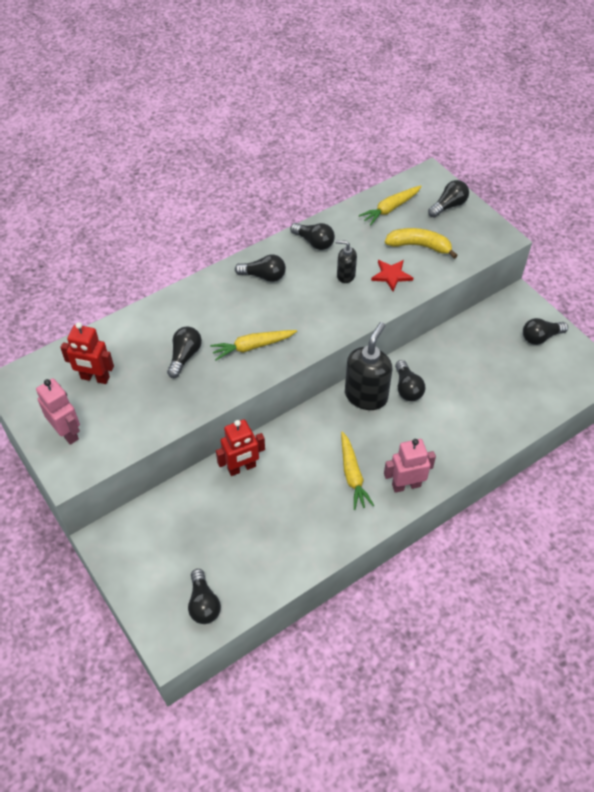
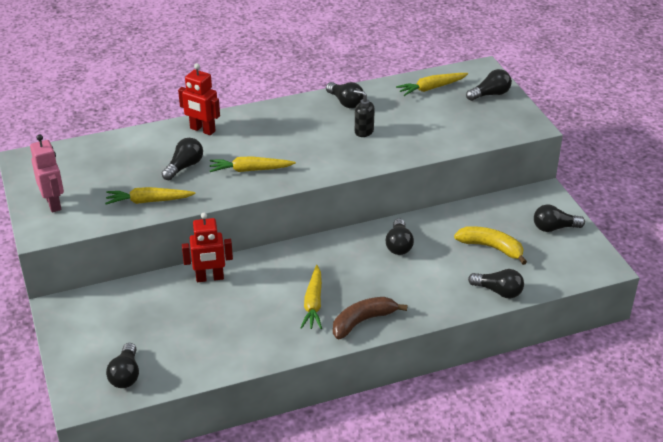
camera: 15 degrees right, 15 degrees down
(95, 378) = (96, 169): red robot -> red robot (202, 130)
(165, 408) = (148, 201): none -> yellow carrot
(264, 276) = (286, 120): black light bulb -> black light bulb (498, 291)
(366, 395) = (355, 244): black soap dispenser -> none
(391, 275) = (408, 138): red star -> none
(406, 485) = (363, 321): pink robot -> brown banana
(419, 246) = (446, 120): yellow banana -> yellow banana (491, 248)

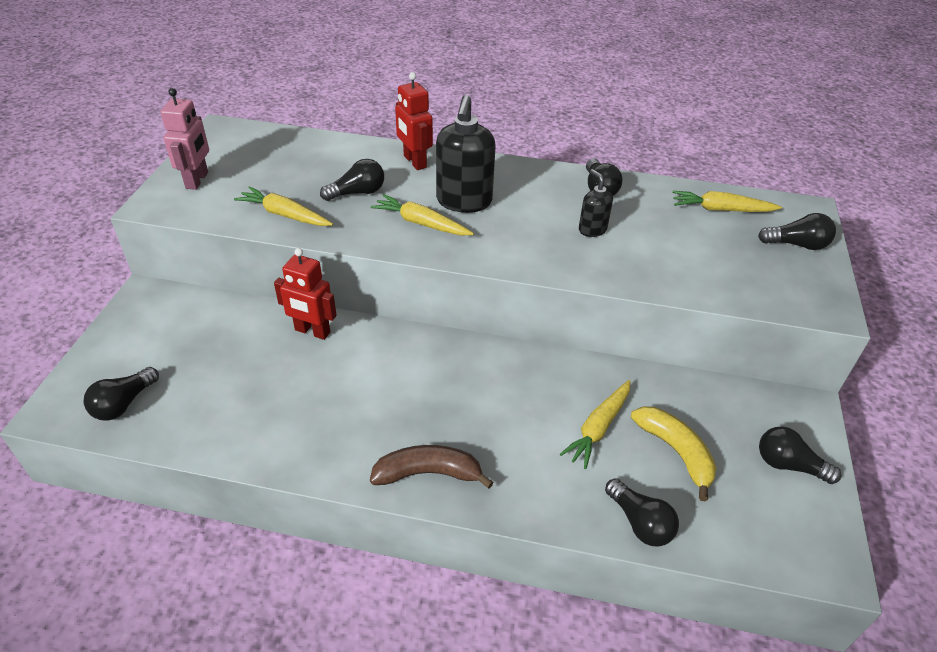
camera: 30 degrees right, 5 degrees up
(264, 144) = (464, 201): none -> black soap dispenser
(313, 303) = (392, 418): yellow carrot -> yellow carrot (598, 428)
(399, 245) = (555, 391): black light bulb -> none

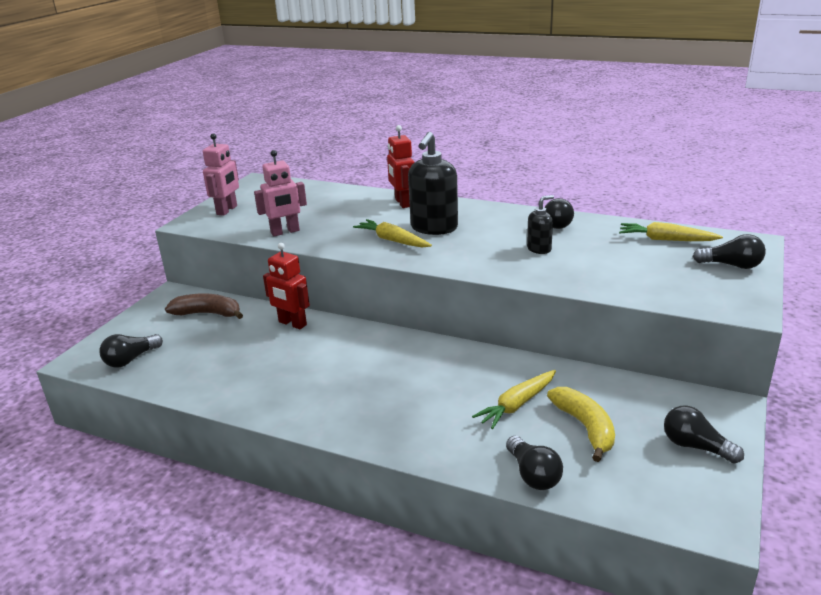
camera: 15 degrees right, 15 degrees down
(284, 215) = (285, 232): yellow carrot -> pink robot
(357, 193) = (348, 220): black light bulb -> none
(428, 473) = (354, 423): brown banana -> brown banana (208, 313)
(592, 229) = (539, 249): black soap dispenser -> black soap dispenser turned 75 degrees clockwise

